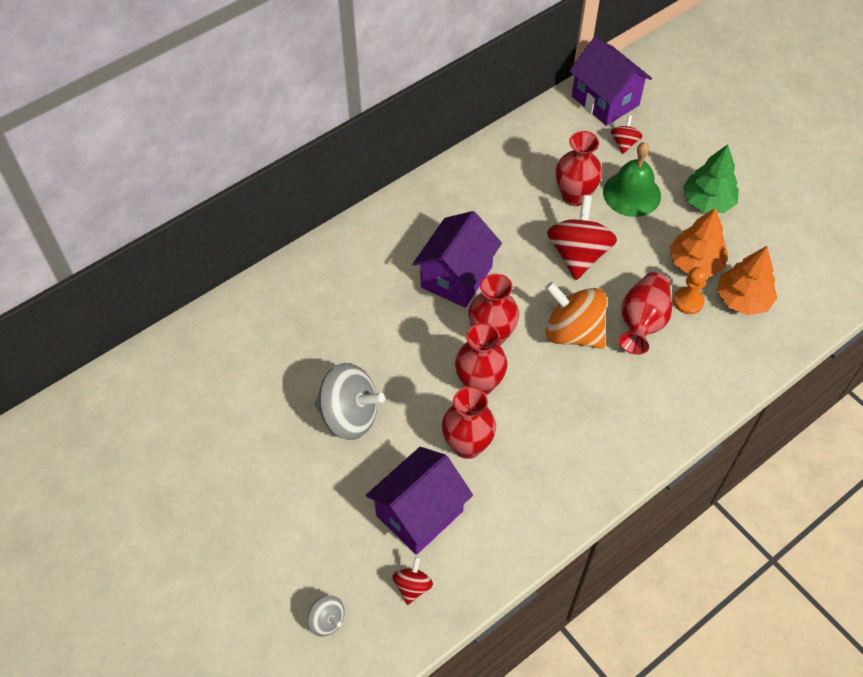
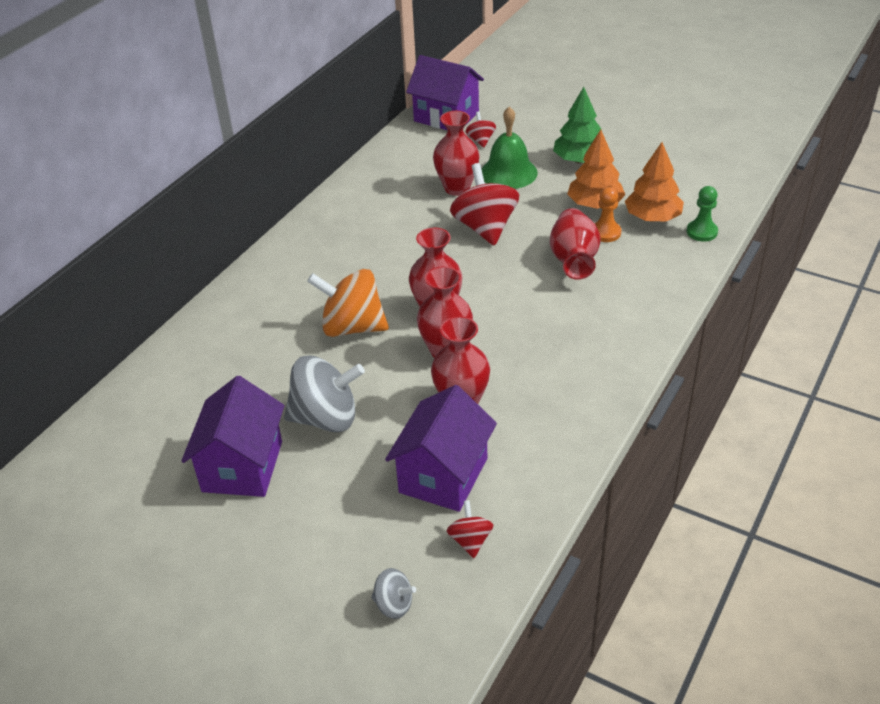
camera: 20 degrees left, 15 degrees down
(456, 277) = (377, 277): purple house -> purple house (242, 466)
(573, 332) = (514, 285): orange spinning top -> orange spinning top (352, 327)
(781, 334) = (702, 232): none -> green pawn

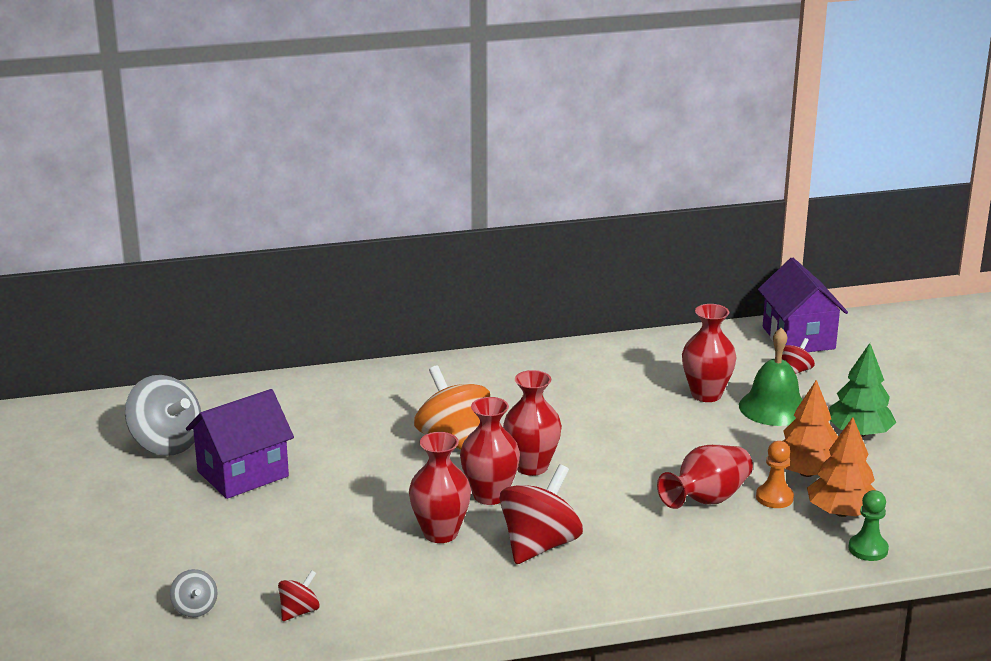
camera: 45 degrees right, 15 degrees down
(326, 418) = (338, 481): grey spinning top -> grey spinning top (166, 444)
(443, 475) = (350, 565): purple house -> none
(485, 228) = (676, 435): red spinning top -> red spinning top (539, 545)

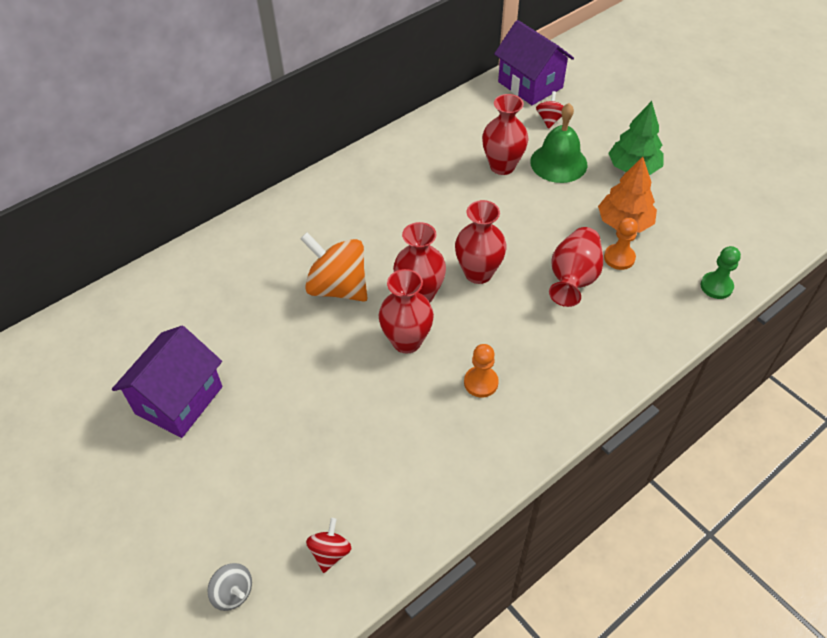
camera: 25 degrees left, 25 degrees up
(166, 444) = (85, 390): grey spinning top -> none
(440, 533) = (393, 402): red vase -> red vase (478, 273)
(539, 545) = (481, 382): red spinning top -> orange pawn
(841, 512) = (674, 255): orange tree -> none

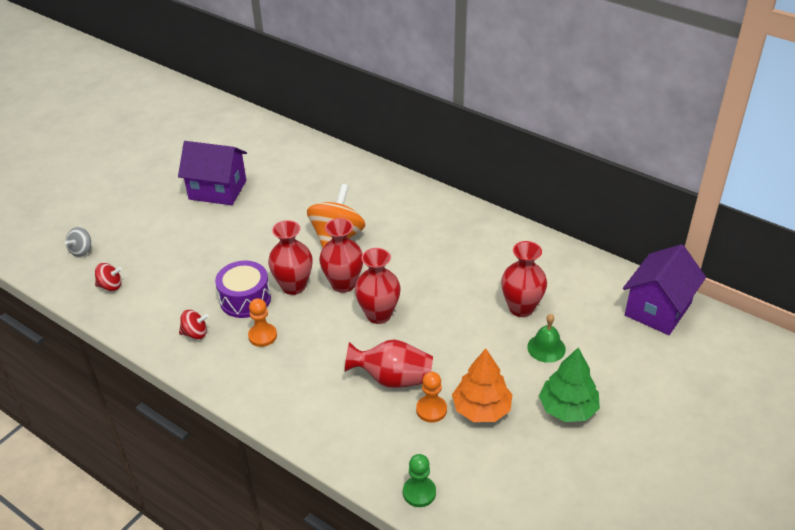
camera: 75 degrees right, 10 degrees down
(413, 393) = (245, 299): none -> purple drum
(549, 120) = (609, 332): red spinning top -> red spinning top (195, 333)
(558, 163) = (546, 348): green bell -> green bell, size x0.64

